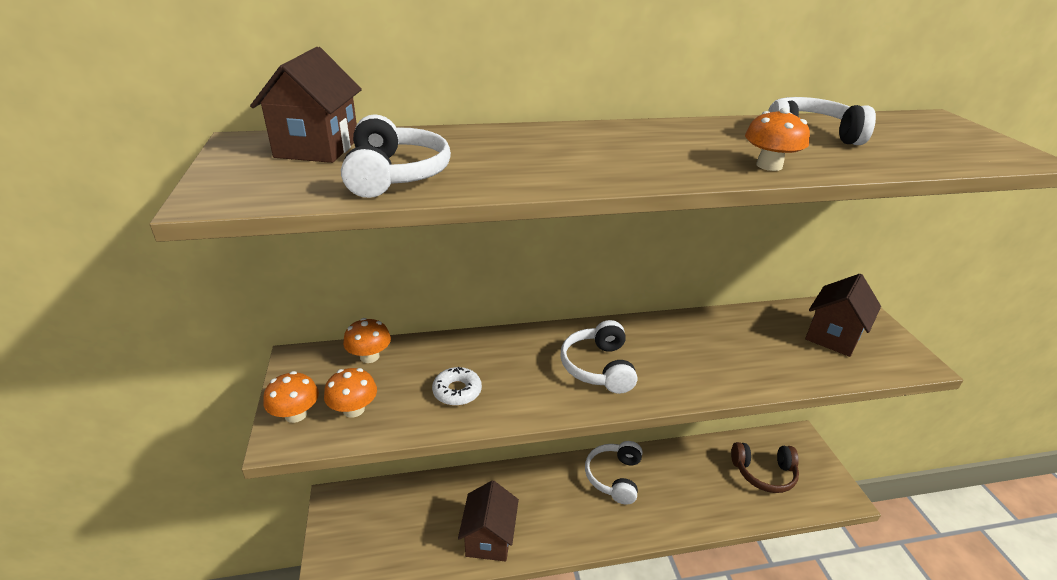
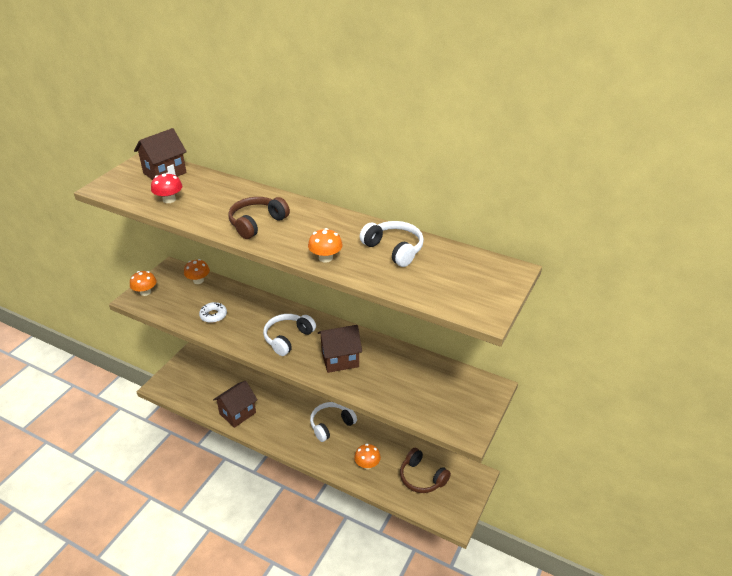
camera: 40 degrees right, 5 degrees up
(354, 409) = (167, 301): orange mushroom -> orange mushroom (367, 464)
(395, 175) = (169, 199): white headphones -> red mushroom
(599, 160) = (257, 223): none -> brown headphones
(833, 336) = (442, 393): brown house -> brown house (340, 359)

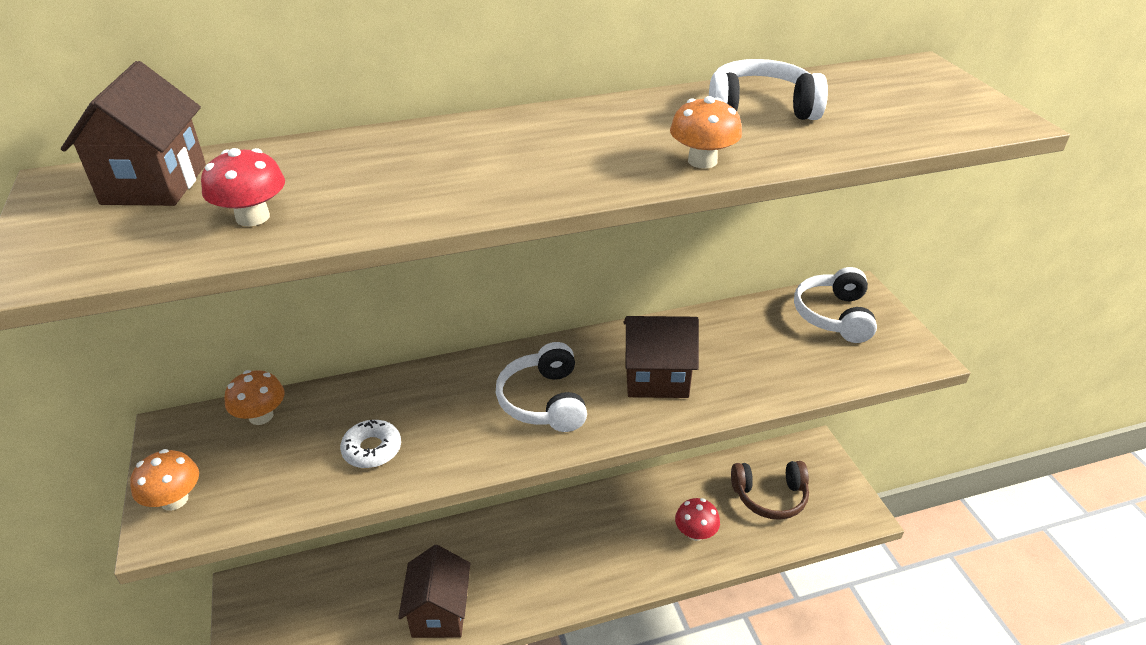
camera: 45 degrees left, 0 degrees up
(257, 223) = (501, 171): brown headphones -> none
(331, 425) = (590, 521): white headphones -> white headphones (833, 316)
(340, 359) = (656, 378): brown house -> brown house turned 60 degrees clockwise
(367, 464) = (695, 533): orange mushroom -> red mushroom

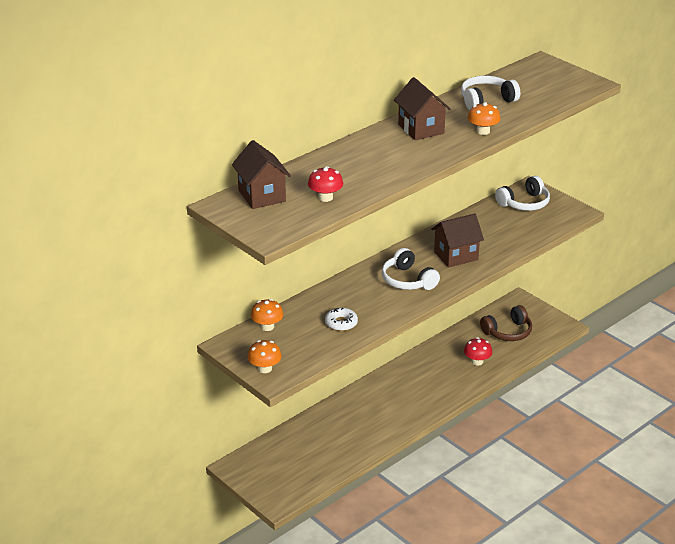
camera: 25 degrees left, 5 degrees down
(439, 613) = (360, 440): brown house -> brown house (421, 129)
(833, 316) = (524, 203): white headphones -> white headphones turned 105 degrees counterclockwise

